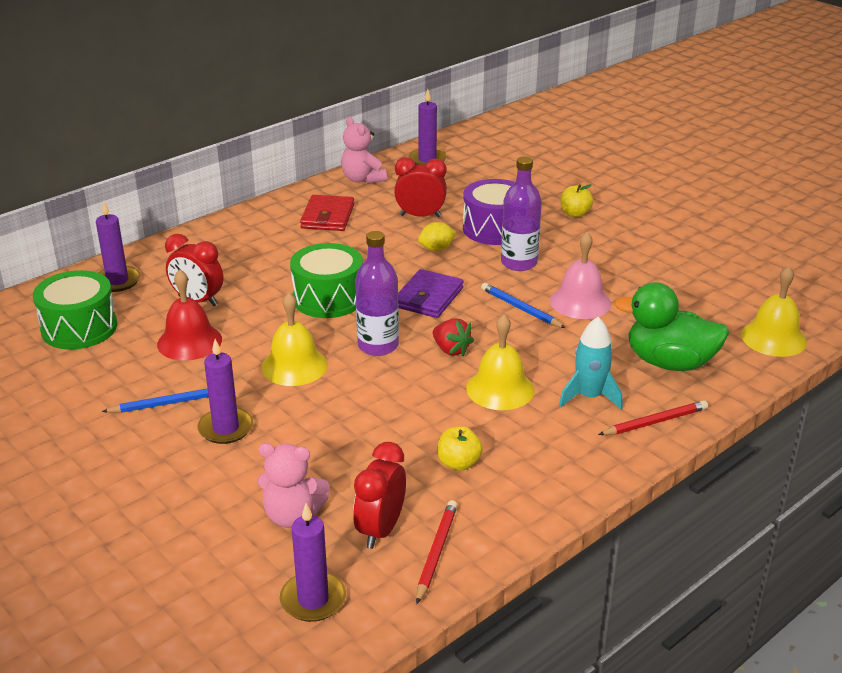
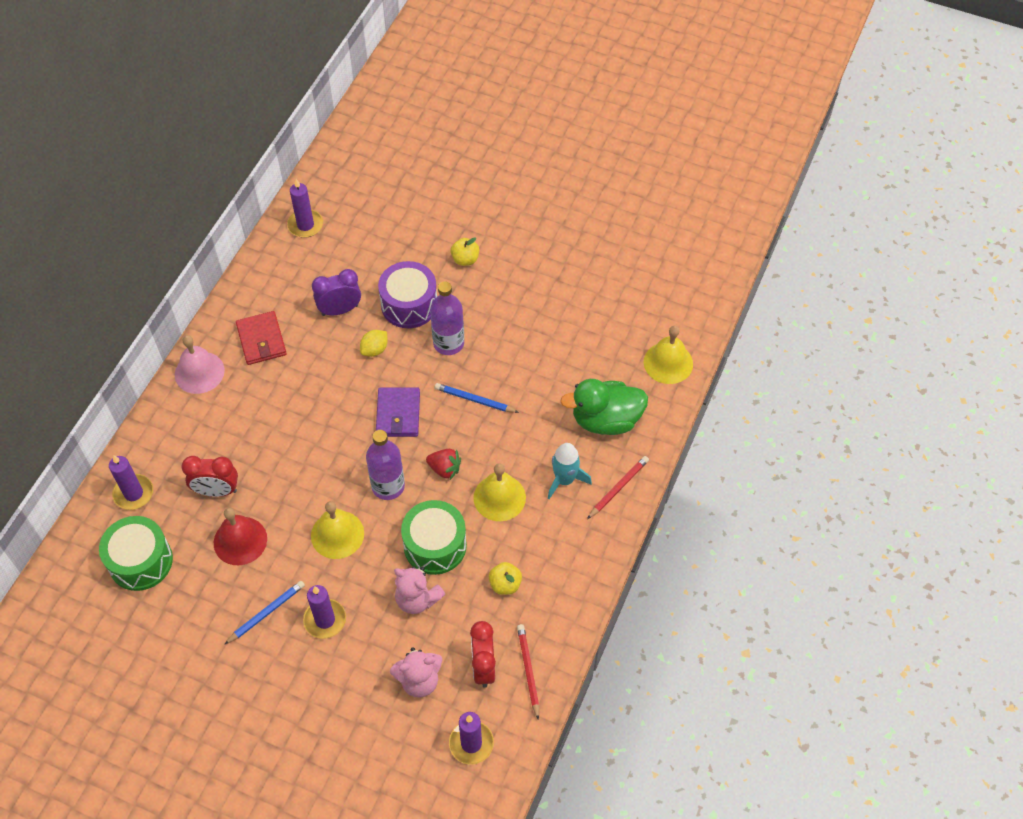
camera: 25 degrees left, 25 degrees up
(328, 298) = (320, 446): green drum -> green drum (435, 545)
(362, 179) = (263, 275): pink teddy bear -> pink teddy bear (417, 599)
(420, 216) = (340, 310): red clock -> purple clock
(580, 302) = (515, 374): pink bell -> pink bell (199, 372)

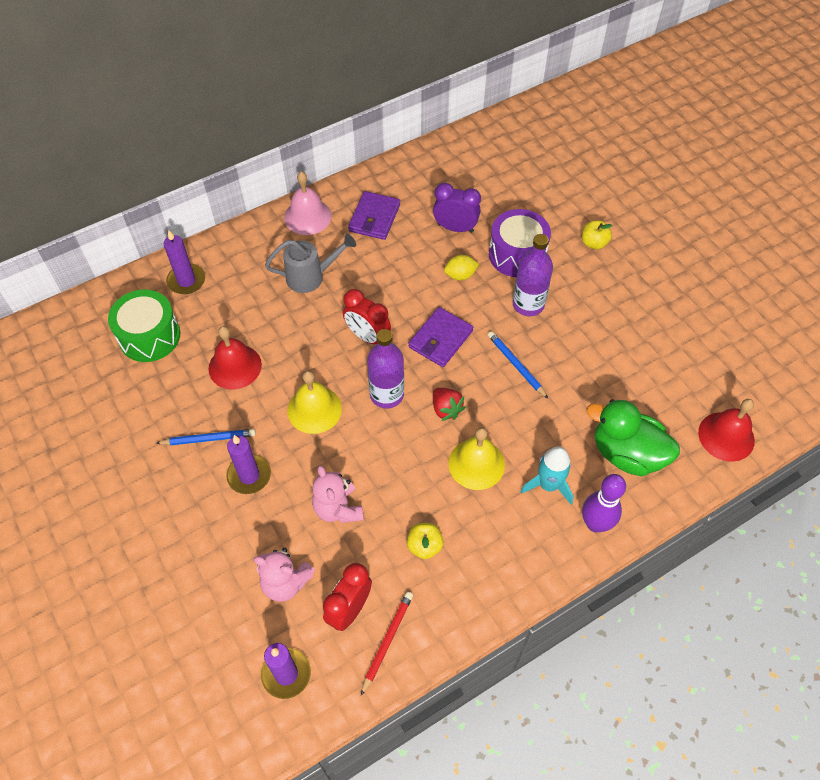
camera: 35 degrees right, 0 degrees up
(217, 491) = (248, 316): red clock -> red clock (367, 336)
(245, 425) = (311, 277): none -> grey watering can
(261, 340) = (374, 218): red wallet -> purple wallet
(305, 225) = (477, 148): purple candle -> none
(435, 545) = (388, 470): green drum -> none
(618, 487) = (595, 524): red pencil -> purple bowling pin
(668, 363) = (726, 436): yellow bell -> red bell

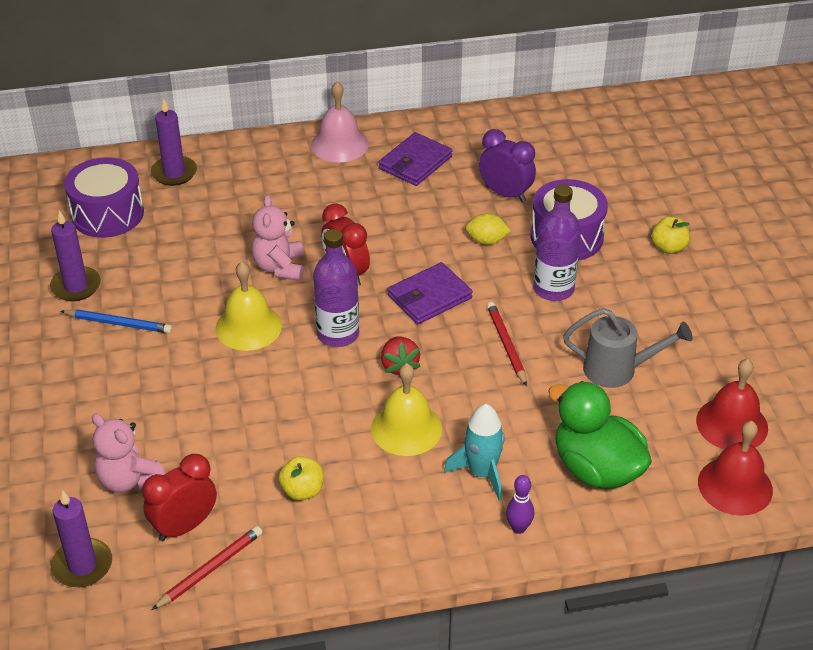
camera: 20 degrees right, 15 degrees down
(149, 336) = (107, 214): green drum -> purple drum
(235, 366) = (183, 264): red bell -> red bell (732, 424)
(249, 475) = (143, 369): purple candle -> purple candle (76, 286)
(311, 277) = (312, 201): grey watering can -> grey watering can (618, 370)
(338, 508) = (224, 427): pink teddy bear -> pink teddy bear (280, 267)
(516, 365) = (506, 345): blue pencil -> red pencil
(595, 524) = (518, 528): purple bowling pin -> purple bowling pin, size x0.58

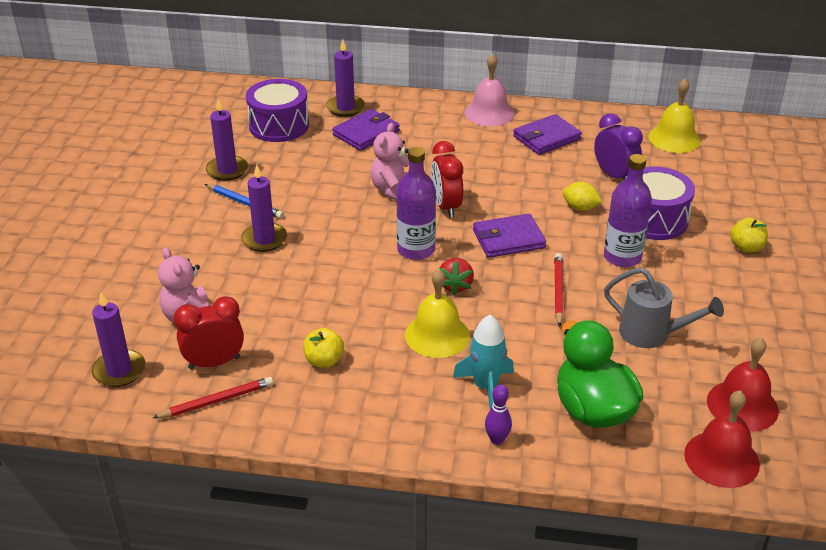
camera: 20 degrees right, 5 degrees down
(164, 363) = (264, 239): none -> purple candle
(214, 201) = (366, 133): none -> purple wallet
(248, 327) = (345, 228): yellow bell -> yellow bell (674, 138)

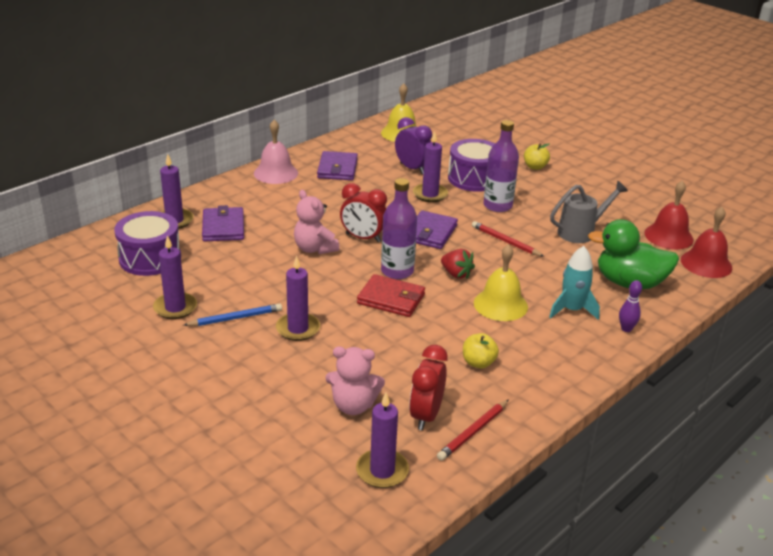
camera: 55 degrees left, 5 degrees down
(217, 401) = (473, 432): red pencil -> red pencil turned 150 degrees counterclockwise
(366, 266) = (391, 299): none -> red wallet
(580, 208) = (430, 194): yellow lemon -> purple candle
(614, 176) = (412, 168): purple clock -> purple clock turned 45 degrees clockwise

